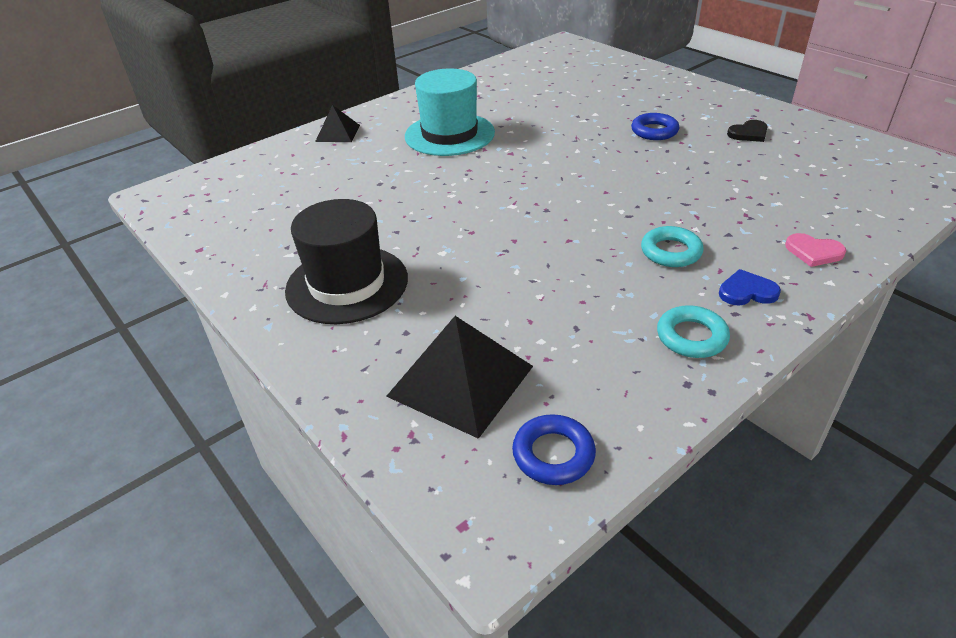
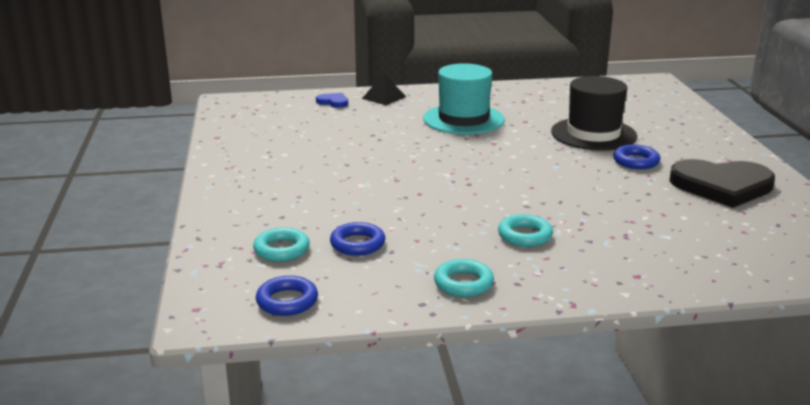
camera: 30 degrees right, 15 degrees down
(347, 284) = (279, 181): black hat -> black hat (593, 134)
(460, 380) = (281, 250): black pyramid -> turquoise ring
(532, 334) = (357, 244): none -> blue ring
(747, 291) = (546, 275): blue heart -> blue heart (333, 102)
(748, 133) = (722, 186): black heart -> black heart, size x2.30
(813, 252) = (643, 273): pink heart -> none

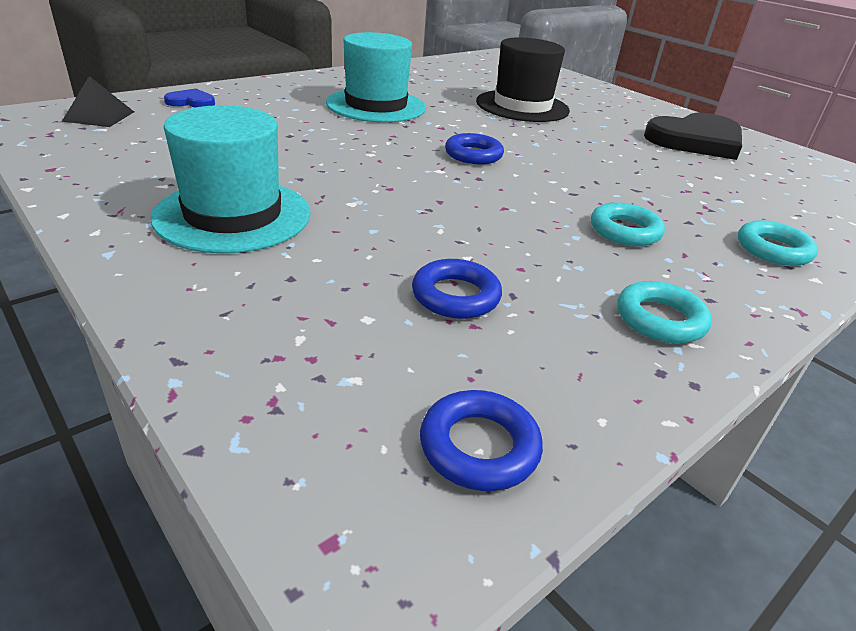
camera: 35 degrees left, 10 degrees up
(281, 250) = (355, 340): turquoise ring -> turquoise ring (773, 249)
(286, 179) = (233, 215): none -> turquoise hat
(384, 97) = (252, 91): black pyramid -> black pyramid (99, 116)
(636, 161) = (596, 128): blue ring -> blue ring (473, 155)

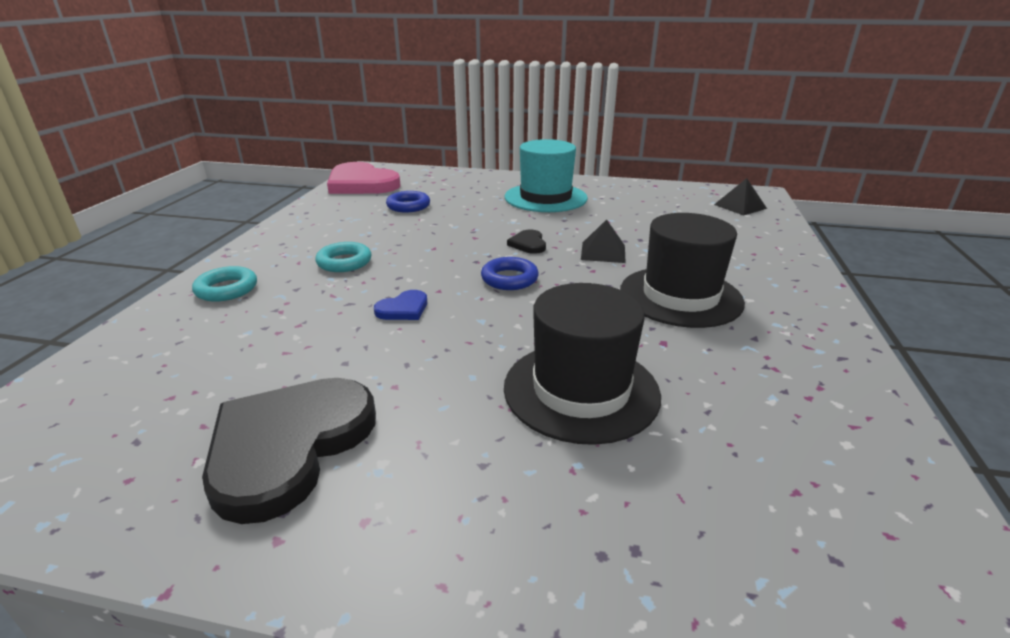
camera: 145 degrees right, 5 degrees down
(191, 102) = (757, 234): blue heart -> blue heart (403, 309)
(351, 140) = (603, 252): none -> black pyramid
(376, 105) = (680, 296): turquoise hat -> black hat
(399, 171) = (528, 244): none -> black heart
(479, 446) = (361, 184): blue ring -> pink heart
(660, 319) = (309, 227): turquoise ring -> none

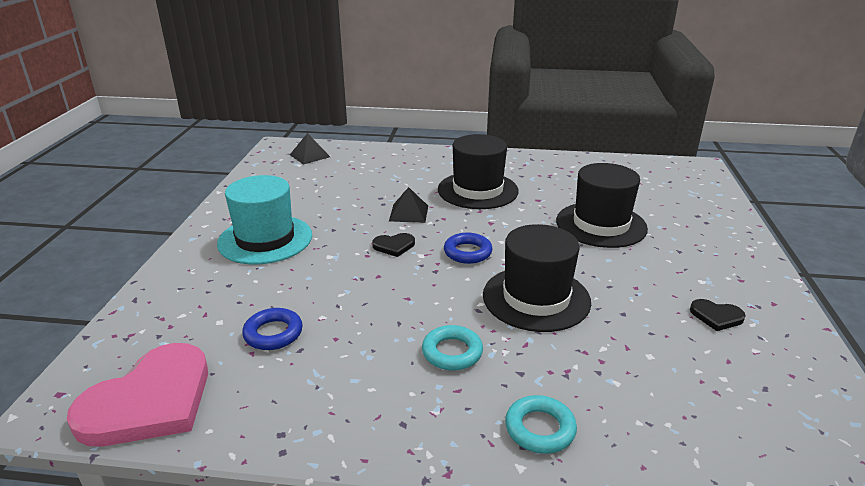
camera: 95 degrees left, 0 degrees up
(289, 446) = (716, 316): black heart -> black heart, size x0.44
(403, 309) = (536, 298): blue heart -> black hat

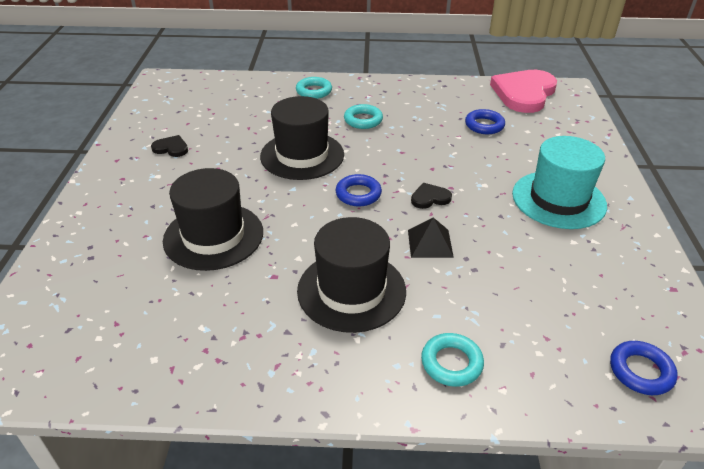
camera: 175 degrees right, 10 degrees up
(309, 155) = (640, 371): black pyramid -> blue ring
(418, 161) = (451, 363): none -> turquoise ring

